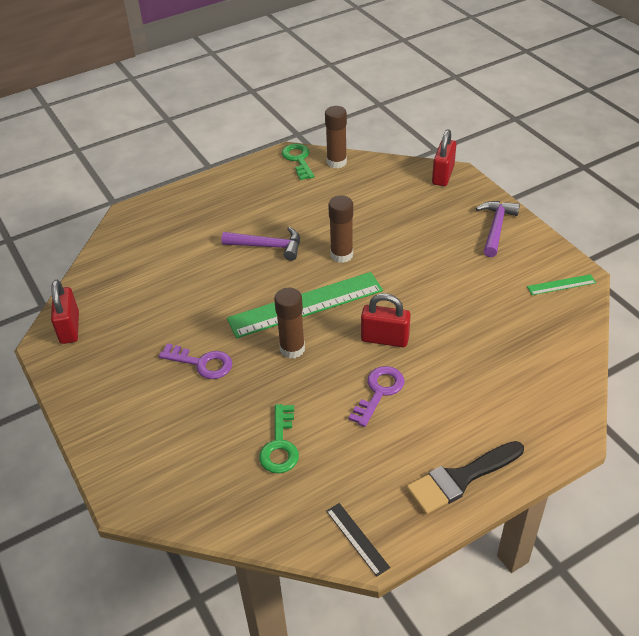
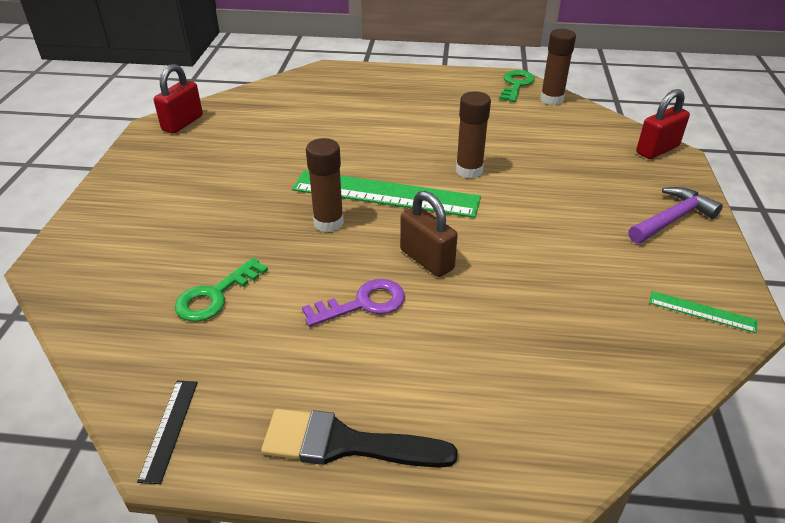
camera: 35 degrees right, 5 degrees down
(202, 363) = (240, 194): purple key -> none
(268, 246) = (408, 135): purple hammer -> none
(385, 339) = (427, 259): red padlock -> brown padlock

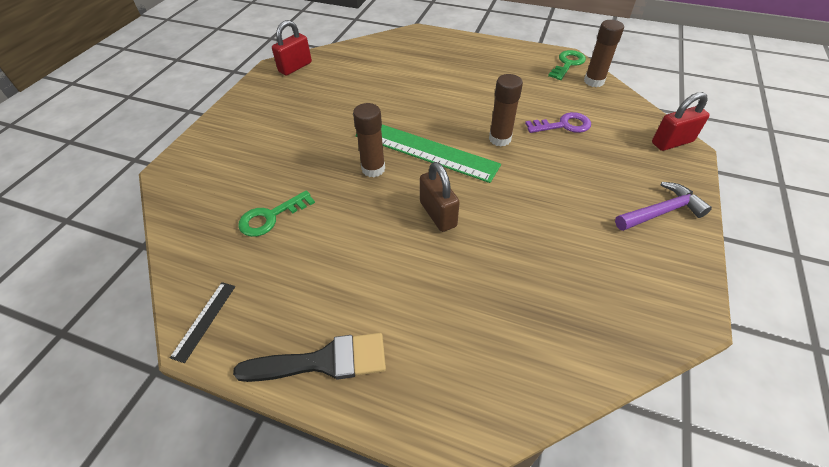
camera: 15 degrees right, 10 degrees up
(346, 444) = (322, 361): black brush -> black brush turned 150 degrees clockwise
(363, 303) = (375, 244): purple key -> purple key (563, 125)
(702, 311) = (656, 306): green ruler -> none

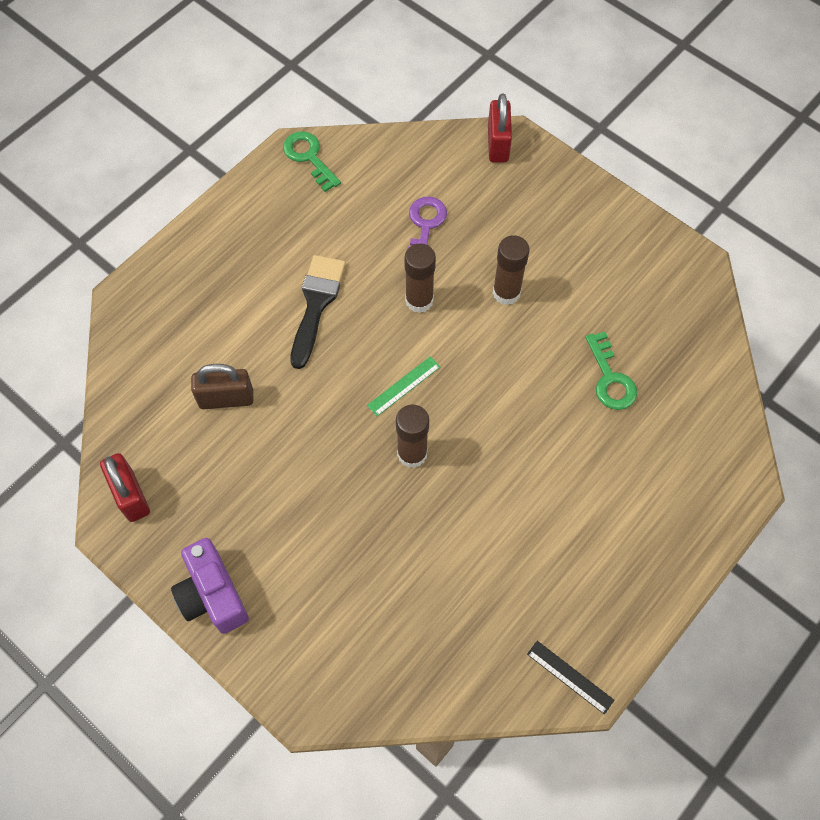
camera: 70 degrees left, 15 degrees up
(240, 112) = (212, 595): none -> purple camera
(271, 217) = (447, 587): green key -> green key (610, 378)
(322, 361) = (651, 572): black brush -> black brush (316, 304)
(425, 150) = (404, 386): green ruler -> green ruler, size x0.44
(438, 214) = (511, 411): brown padlock -> brown padlock (226, 398)
(594, 81) = (359, 151): brown glue stick -> brown glue stick (506, 293)
(661, 212) = (585, 214): purple hammer -> none

